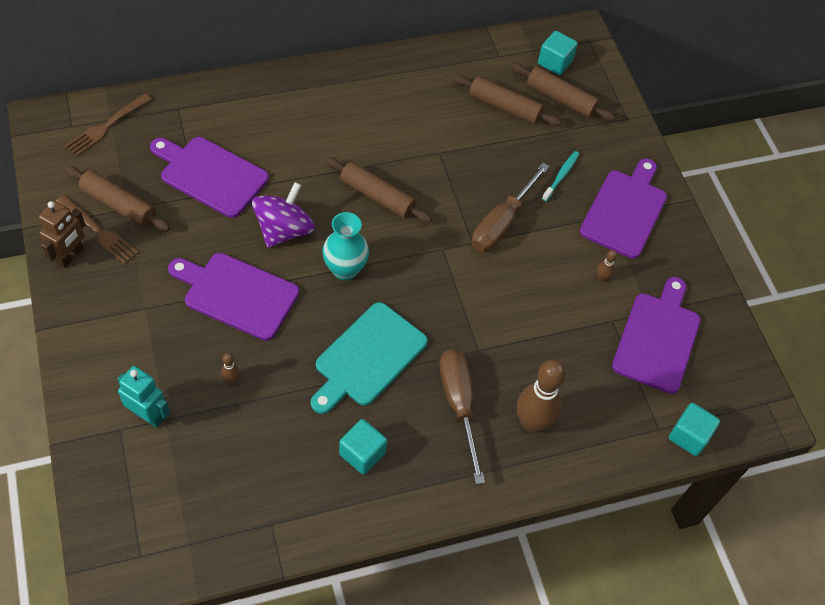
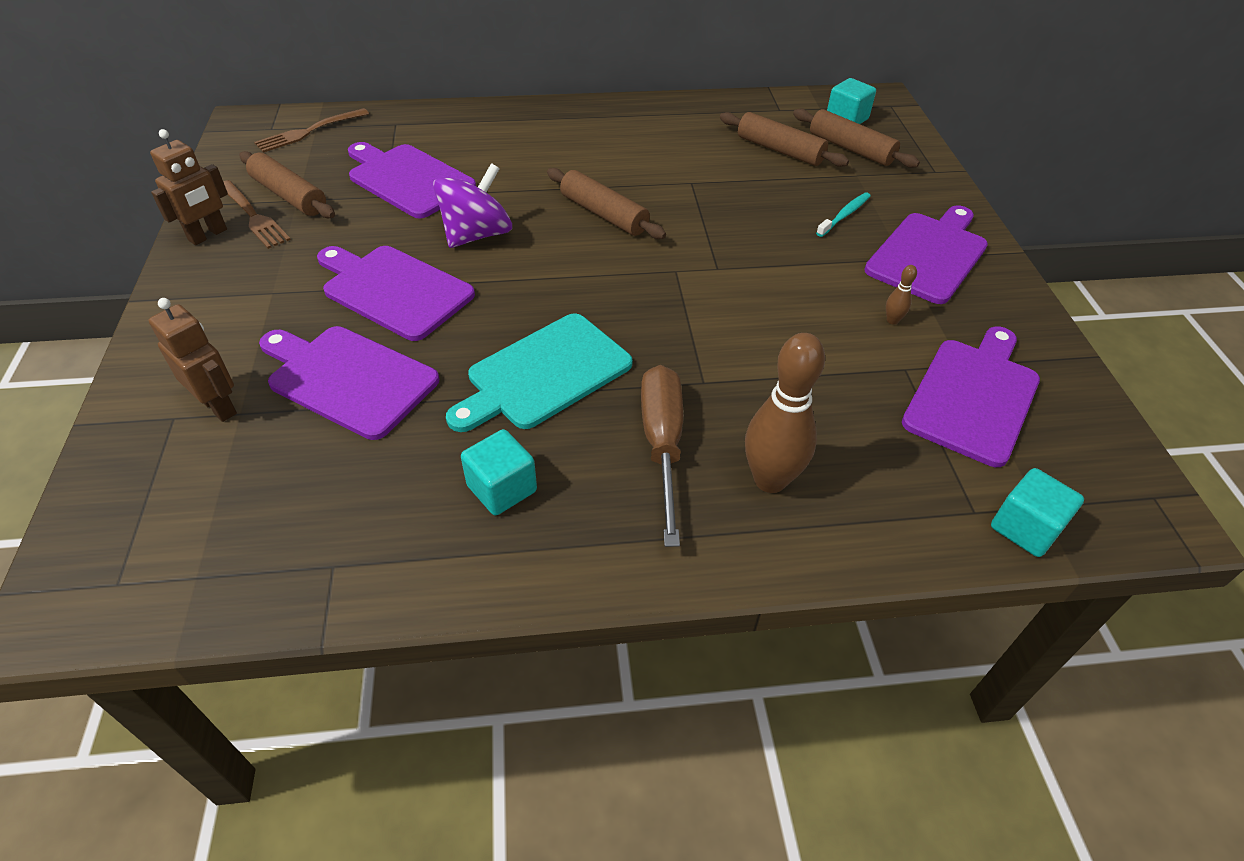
camera: 15 degrees right, 10 degrees down
(148, 415) = (219, 406): turquoise robot -> brown robot
(231, 380) = (348, 378): brown bowling pin -> purple cutting board
(345, 269) = (541, 279): turquoise vase -> none
(502, 223) = (760, 252): brown screwdriver -> none

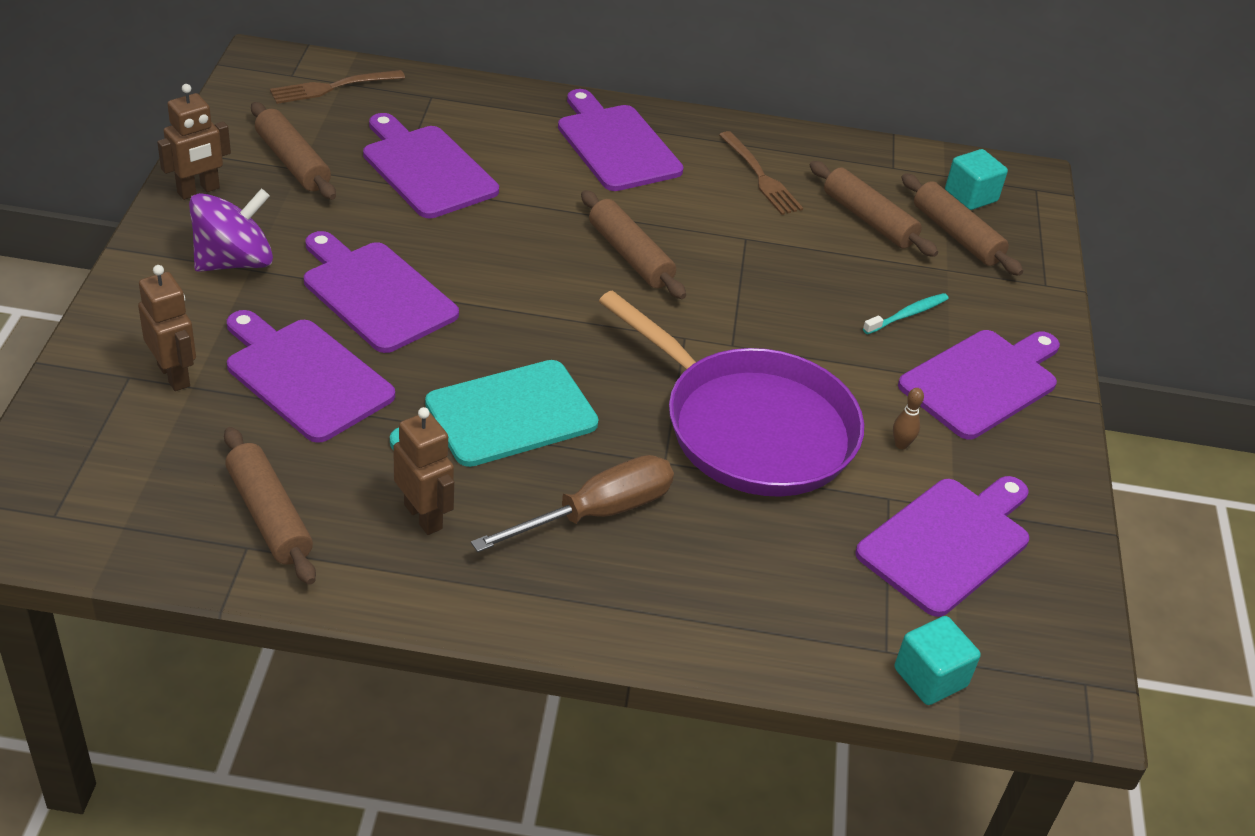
camera: 10 degrees right, 5 degrees down
(254, 216) = (250, 179): brown fork -> brown fork (761, 177)
(348, 526) = (269, 515): none -> brown rolling pin
(476, 235) = (481, 250): purple spinning top -> purple spinning top (234, 261)
(502, 488) = (423, 516): turquoise cube -> brown robot
(559, 132) = (616, 145): none -> purple cutting board
(662, 445) = (596, 513): brown screwdriver -> brown screwdriver turned 45 degrees clockwise
(764, 334) = (751, 428): none -> purple pan
(770, 480) = (691, 571): brown bowling pin -> none

